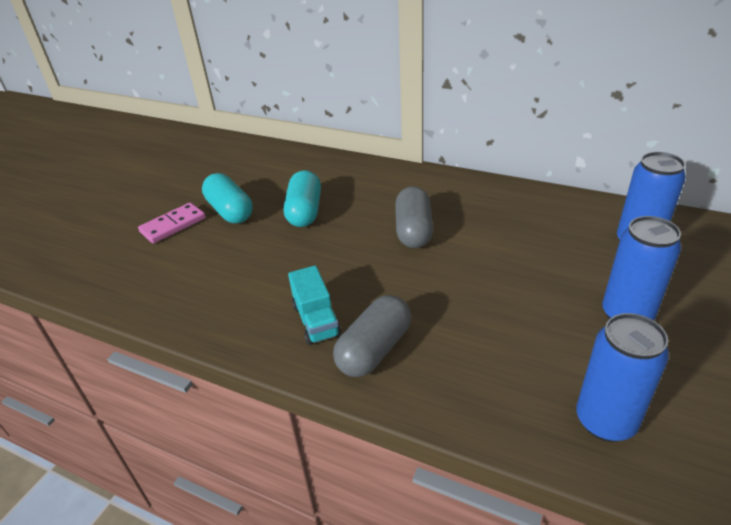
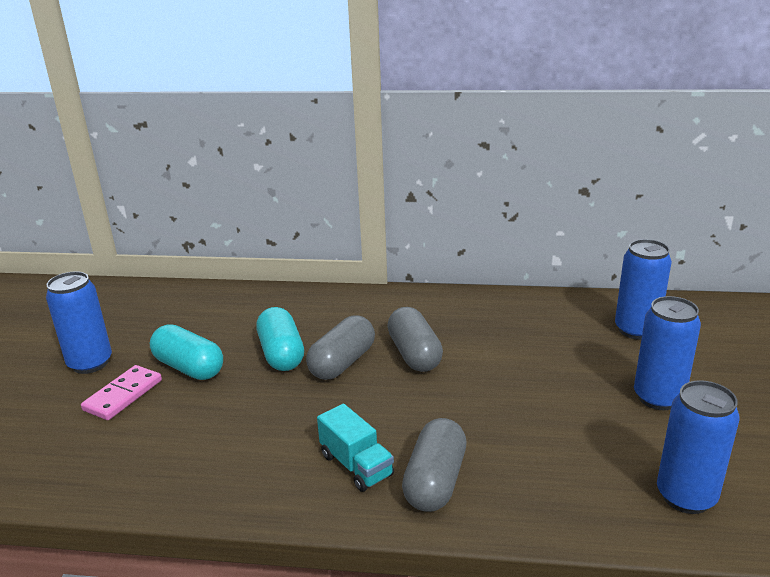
camera: 20 degrees left, 10 degrees down
(163, 195) = (90, 363): none -> blue can
(349, 228) = (342, 363): none -> grey capsule

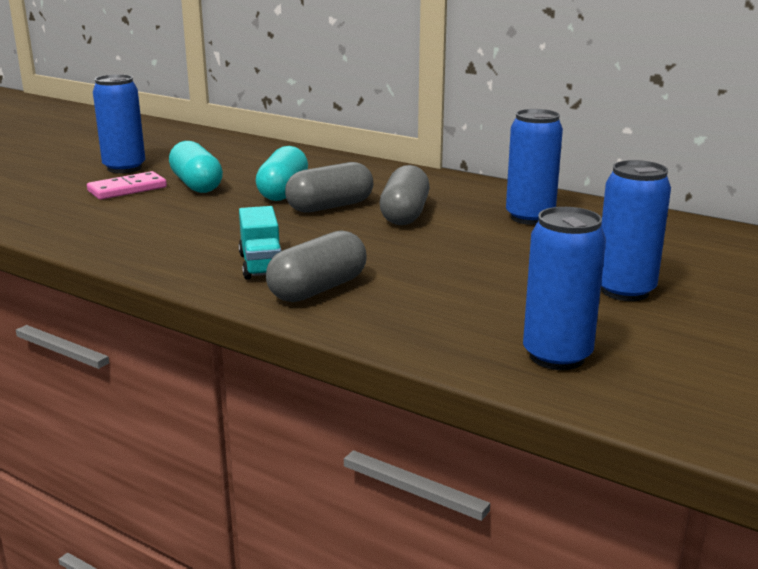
camera: 25 degrees right, 5 degrees down
(636, 330) = (669, 243): blue can -> blue can (530, 218)

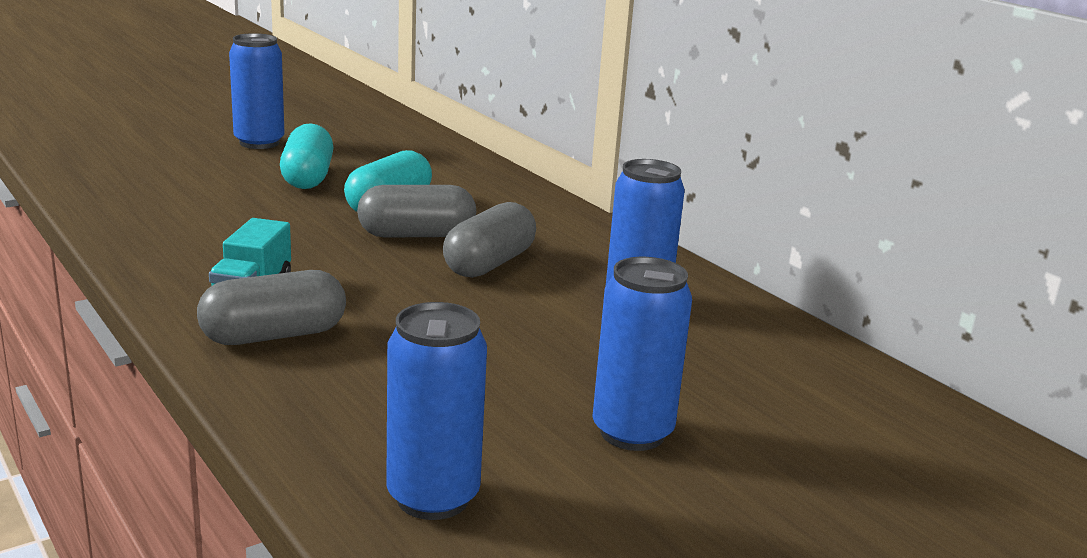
camera: 20 degrees right, 0 degrees up
(127, 189) = (231, 168): pink domino -> none

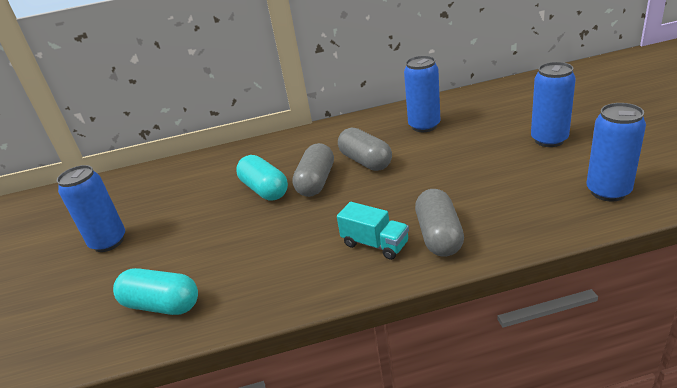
camera: 60 degrees left, 10 degrees up
(307, 177) = (196, 220): turquoise capsule -> turquoise capsule (162, 305)

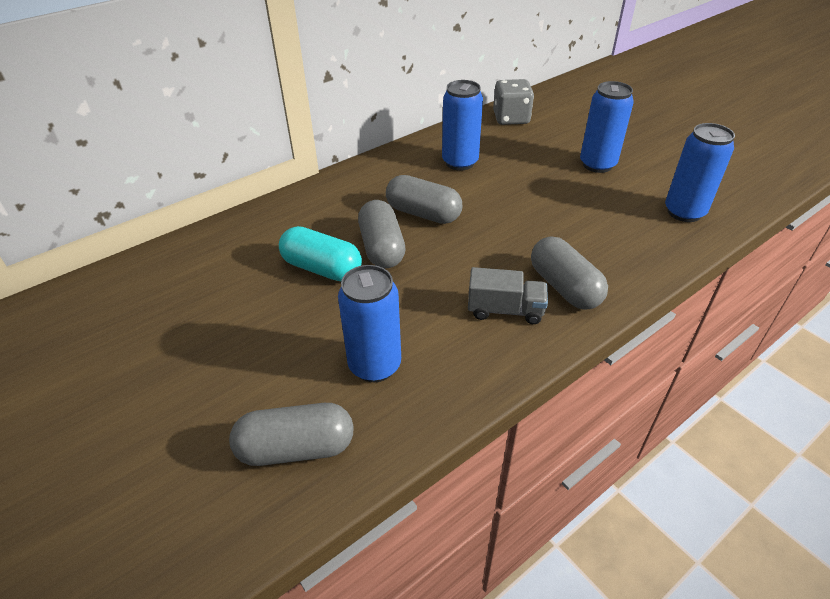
camera: 30 degrees left, 10 degrees up
(108, 242) = (142, 383): blue can -> blue can (374, 365)
(162, 305) = (296, 448): turquoise capsule -> grey capsule
(375, 244) = (505, 310): turquoise truck -> grey truck
(495, 94) = (511, 118): none -> grey dice

